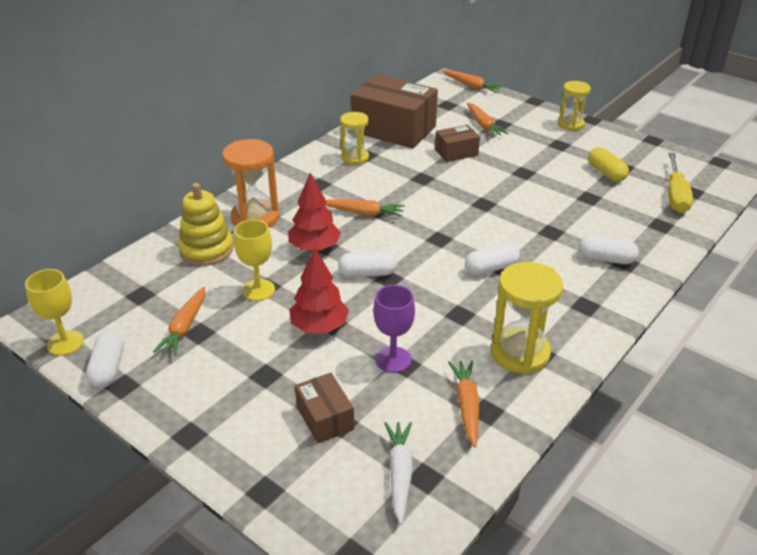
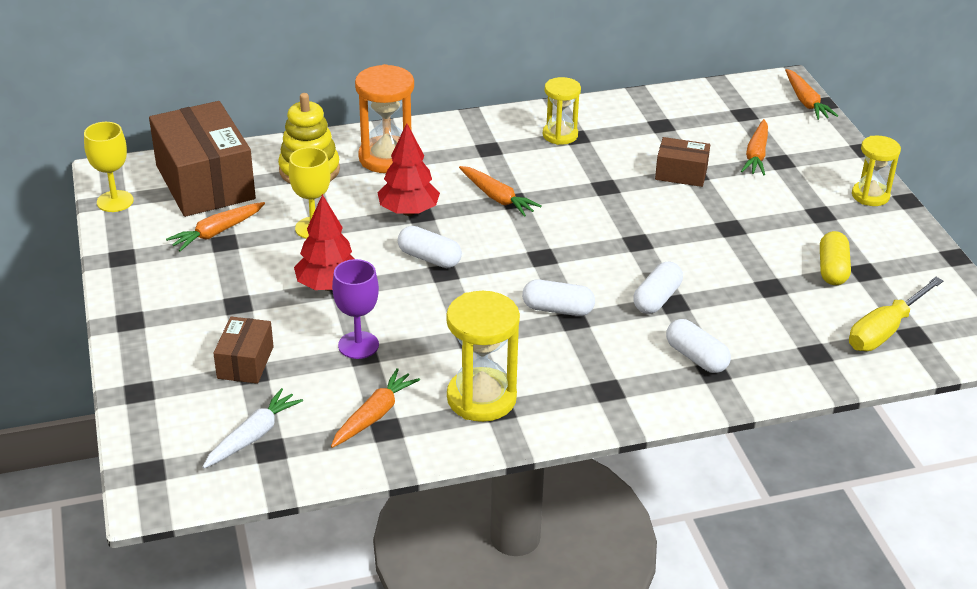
camera: 35 degrees right, 0 degrees up
(108, 368) = (125, 238): white capsule -> white capsule (657, 299)
(394, 129) = (643, 119): brown box -> brown box (205, 182)

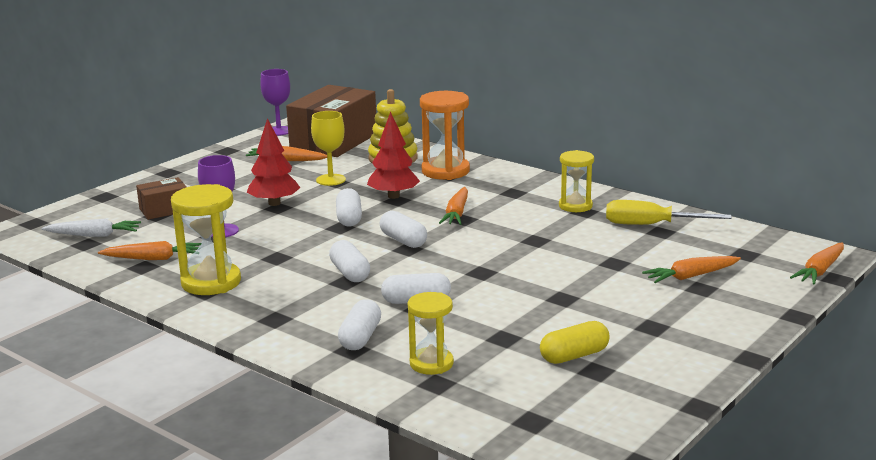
camera: 55 degrees right, 15 degrees down
(115, 201) = (279, 131): yellow goblet -> purple goblet
(521, 251) = (403, 240): none -> white capsule
(681, 173) = (605, 258): brown box -> none
(870, 195) = (723, 339): yellow hourglass -> yellow hourglass (431, 363)
(885, 330) = (518, 405): yellow screwdriver -> yellow screwdriver (651, 225)

